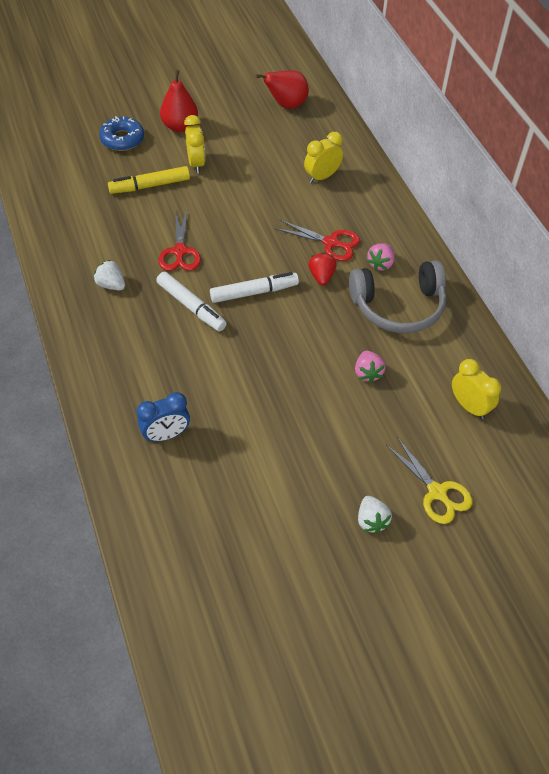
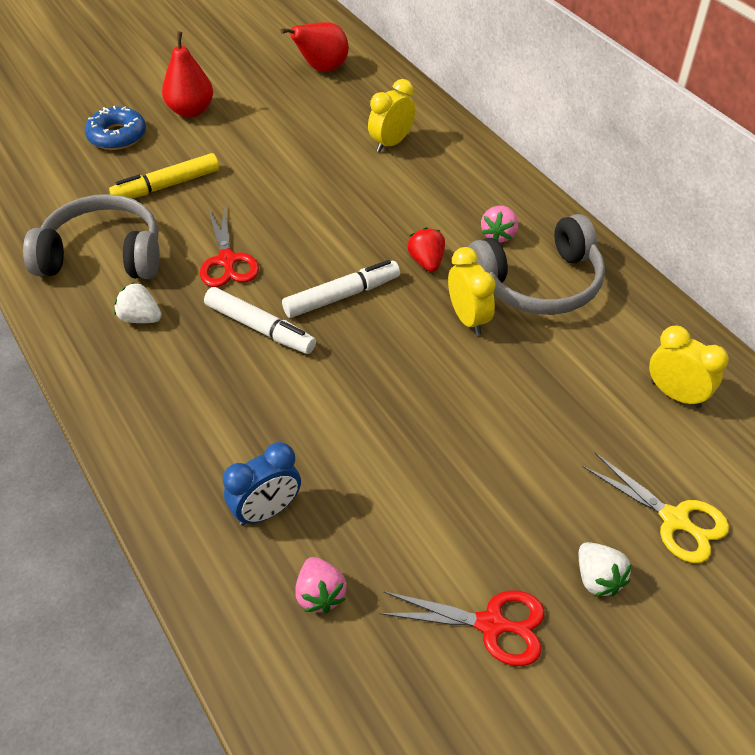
camera: 10 degrees left, 5 degrees down
(94, 233) = (103, 255): none -> grey headphones
(196, 163) = (223, 151): yellow clock -> yellow clock (468, 319)
(331, 243) = (426, 219): red scissors -> red scissors (491, 624)
(367, 373) = (526, 375): pink strawberry -> pink strawberry (320, 594)

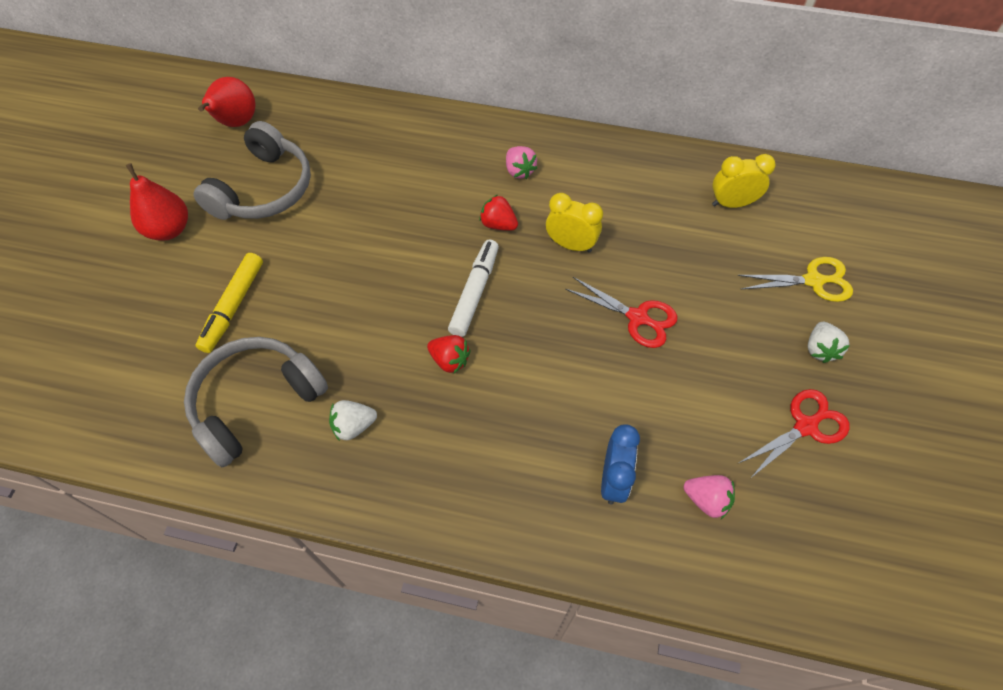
camera: 45 degrees left, 10 degrees up
(117, 136) = (130, 296): blue donut -> none
(227, 261) = (361, 330): red scissors -> red scissors (637, 318)
(260, 328) = (450, 360): white marker -> red strawberry
(391, 143) = (366, 151): yellow clock -> none
(539, 283) = (581, 187): grey headphones -> grey headphones (264, 189)
(597, 579) = (820, 349): white strawberry -> white strawberry turned 75 degrees clockwise

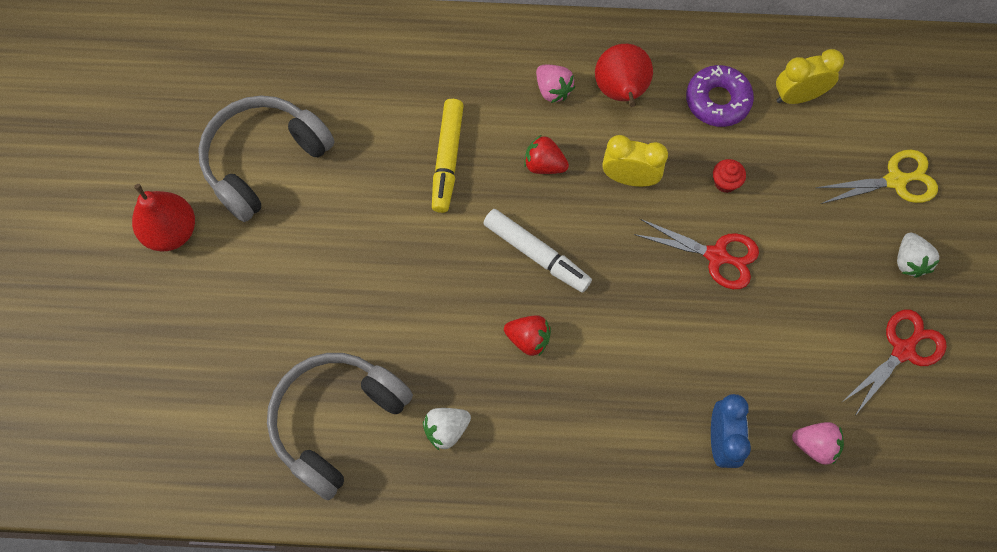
camera: 10 degrees left, 10 degrees up
(233, 307) = (277, 315): yellow marker -> yellow marker (447, 159)
(236, 123) = (202, 75): red pear -> red pear (621, 92)
(264, 189) = (264, 161): grey headphones -> grey headphones turned 150 degrees counterclockwise
(474, 292) = (536, 254): white marker -> white marker turned 120 degrees clockwise
(656, 260) = (725, 182): none -> red cupcake
(660, 197) = (717, 100): none -> purple donut

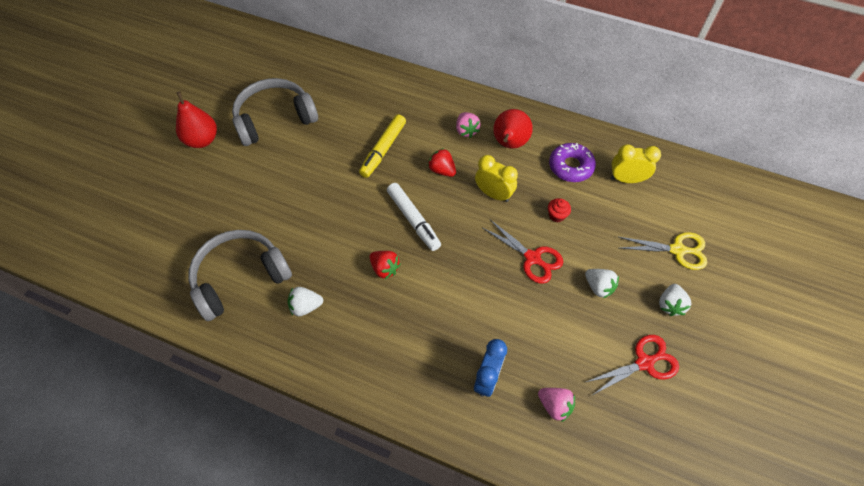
camera: 20 degrees right, 10 degrees down
(814, 268) = (598, 287): none -> white strawberry

